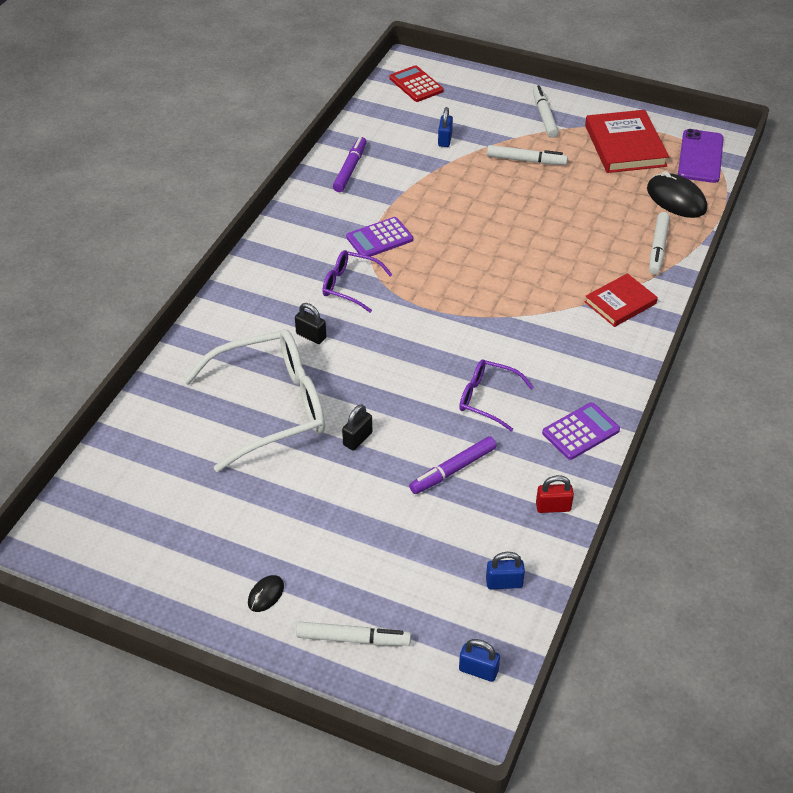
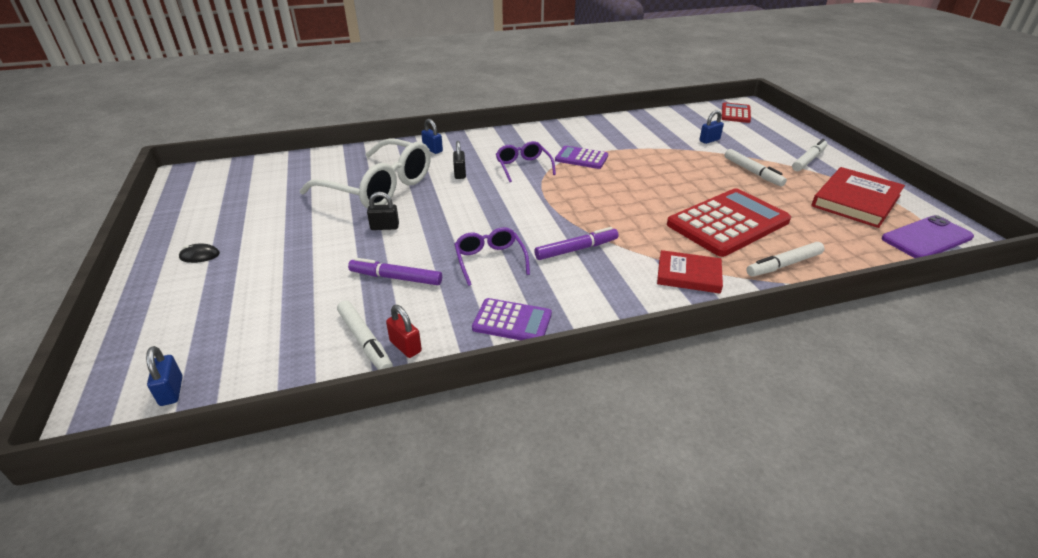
camera: 50 degrees right, 10 degrees down
(350, 169) = (623, 126): purple marker -> purple marker (576, 249)
(353, 638) = (175, 309): white marker -> white marker (365, 341)
(504, 583) = (289, 359): blue padlock -> blue padlock (432, 150)
(580, 233) = (727, 223): none -> red calculator
(676, 199) = (854, 248): black mouse -> none

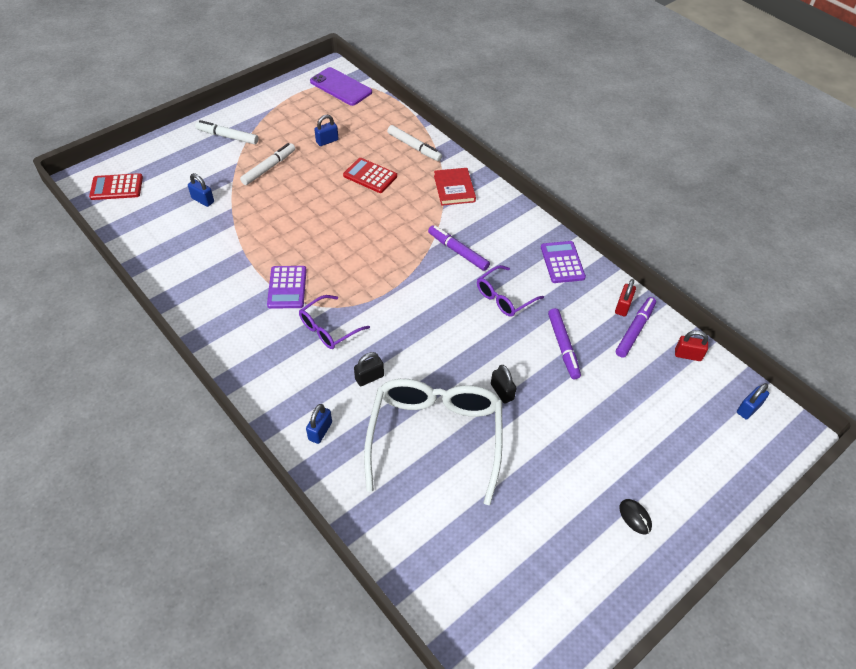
camera: 115 degrees left, 15 degrees up
(289, 373) = (688, 355): none -> red padlock
(365, 341) = (634, 330): white marker -> purple marker
(727, 223) = (370, 176): red calculator -> red calculator, size x0.53
(799, 209) = (327, 141): none -> blue padlock
(855, 201) = (298, 114): red book -> none

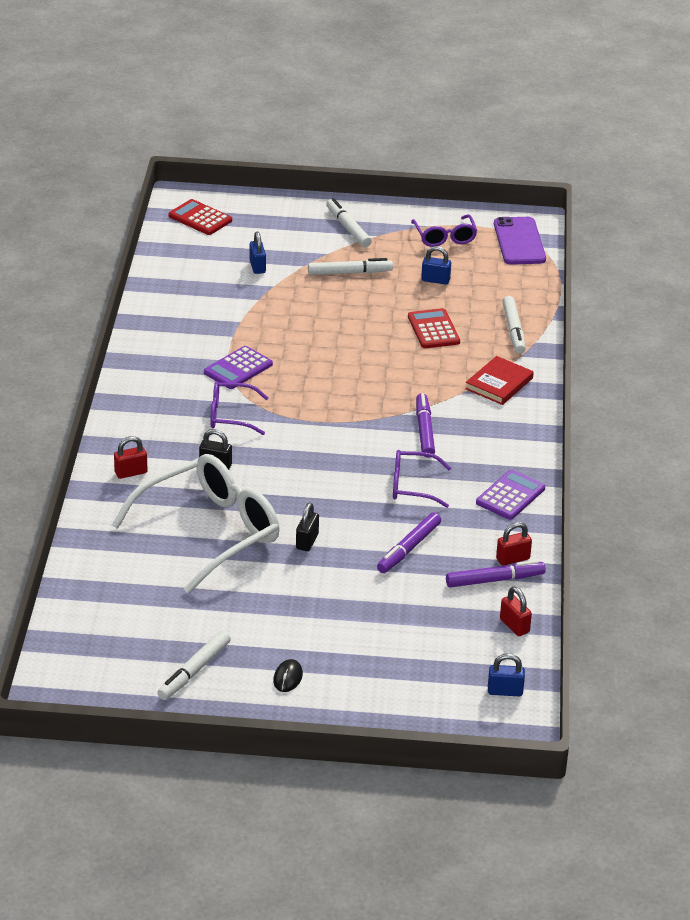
camera: 45 degrees right, 15 degrees down
(295, 109) = (445, 237): none -> purple glasses
(320, 431) = (131, 473): blue padlock -> red padlock
(577, 570) = (194, 671): none -> white marker

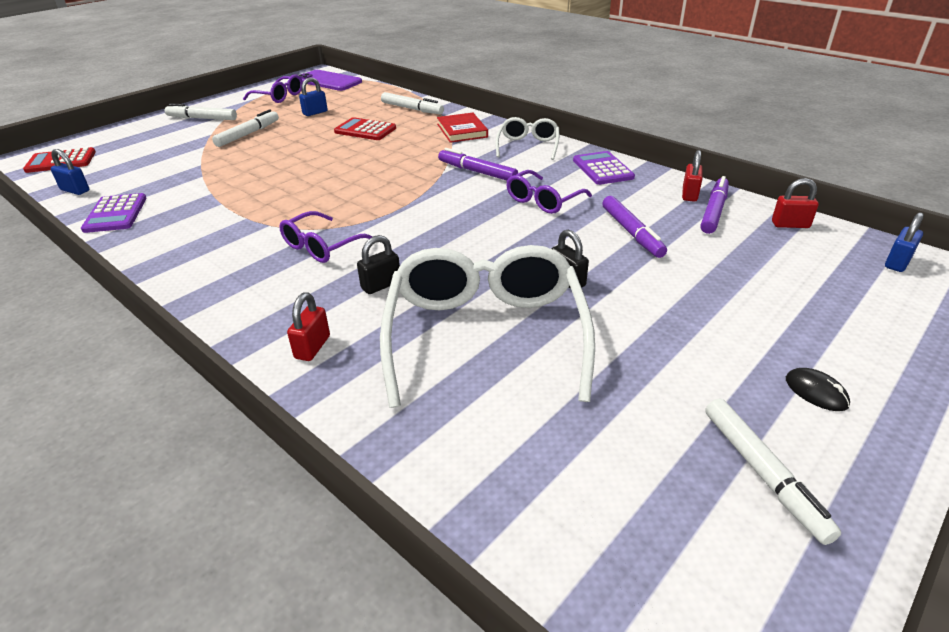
camera: 50 degrees left, 0 degrees up
(238, 368) = (266, 217): purple calculator -> purple calculator (116, 214)
(257, 267) = (166, 162): blue padlock -> blue padlock (75, 190)
(510, 436) = (528, 146): none -> white glasses

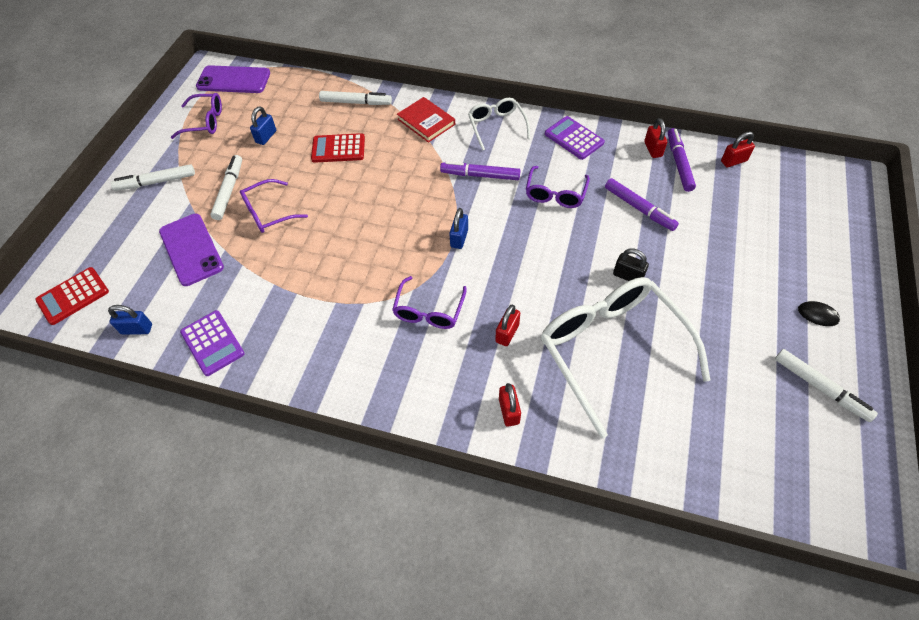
camera: 25 degrees left, 20 degrees up
(176, 158) = (191, 249): none -> purple phone
(261, 152) = (268, 213): none -> purple glasses
(381, 285) = (507, 333): black padlock -> red padlock
(897, 263) = (811, 178): blue padlock -> blue padlock (459, 238)

